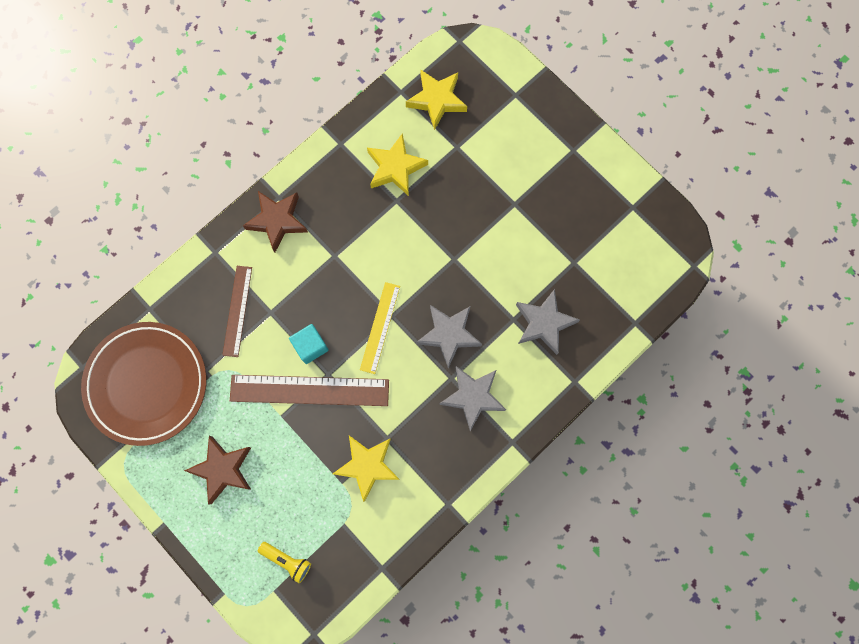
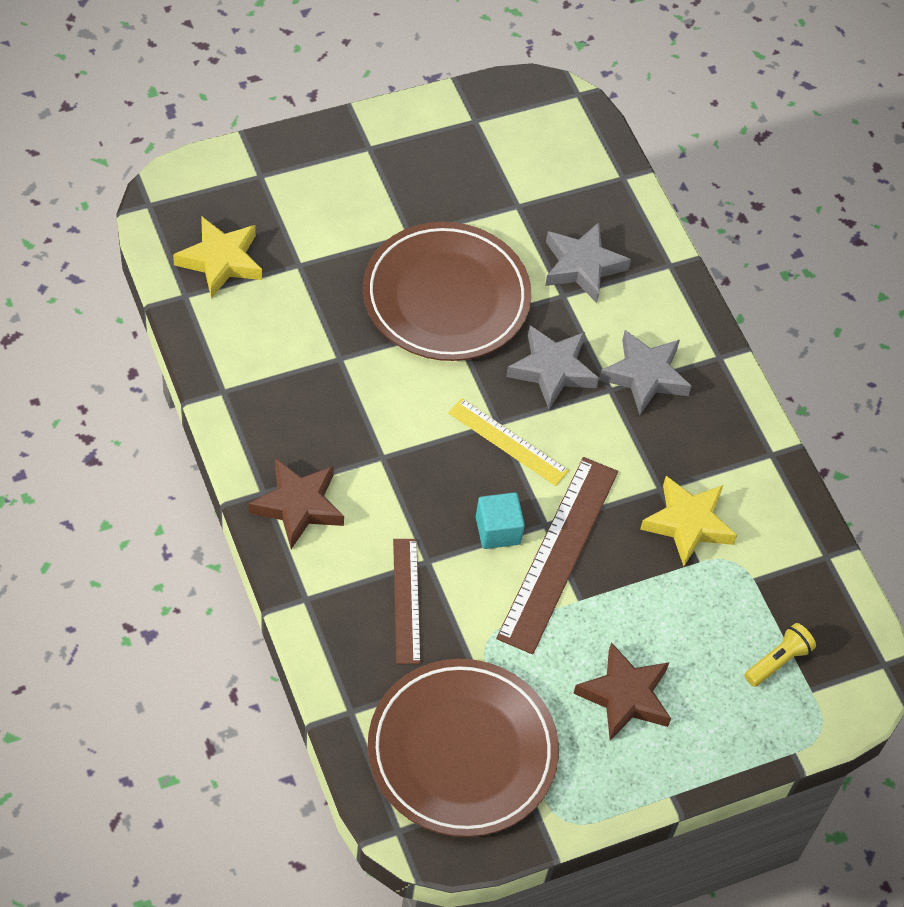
camera: 75 degrees left, 20 degrees down
(237, 311) = (406, 600): brown ruler -> brown ruler turned 60 degrees clockwise
(395, 168) = (292, 342): yellow star -> none
(475, 246) = (446, 297): none -> brown plate

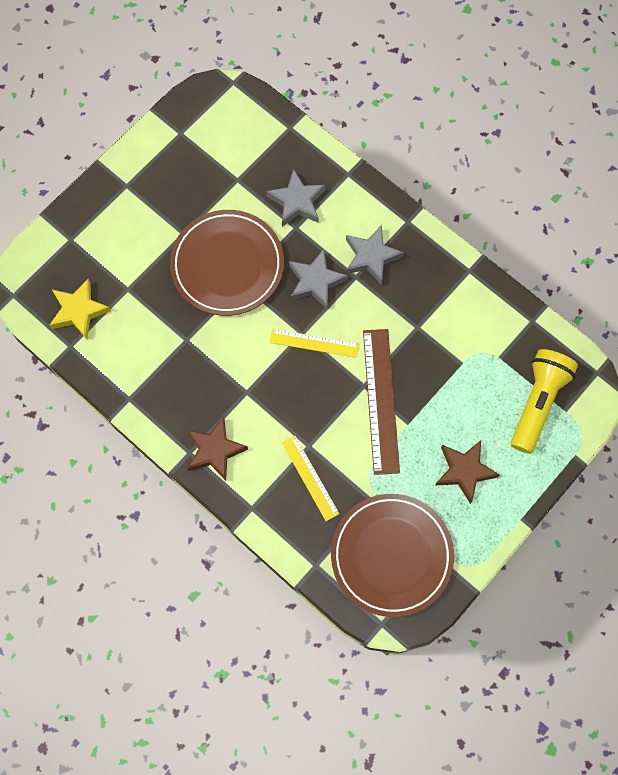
camera: 20 degrees left, 15 degrees up
(406, 600) = (310, 478): brown ruler -> yellow ruler
(498, 530) = (338, 404): turquoise cube -> none
(688, 524) = (444, 341): yellow star -> none
(778, 661) = (538, 402): yellow flashlight -> yellow flashlight, size x2.07

